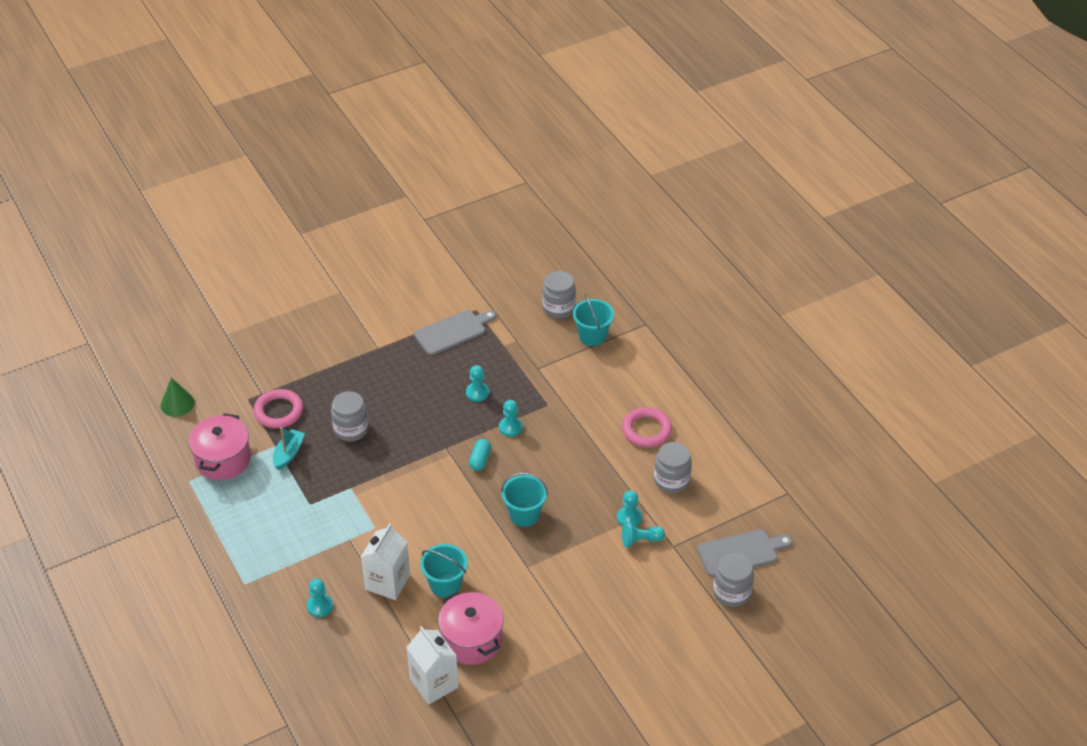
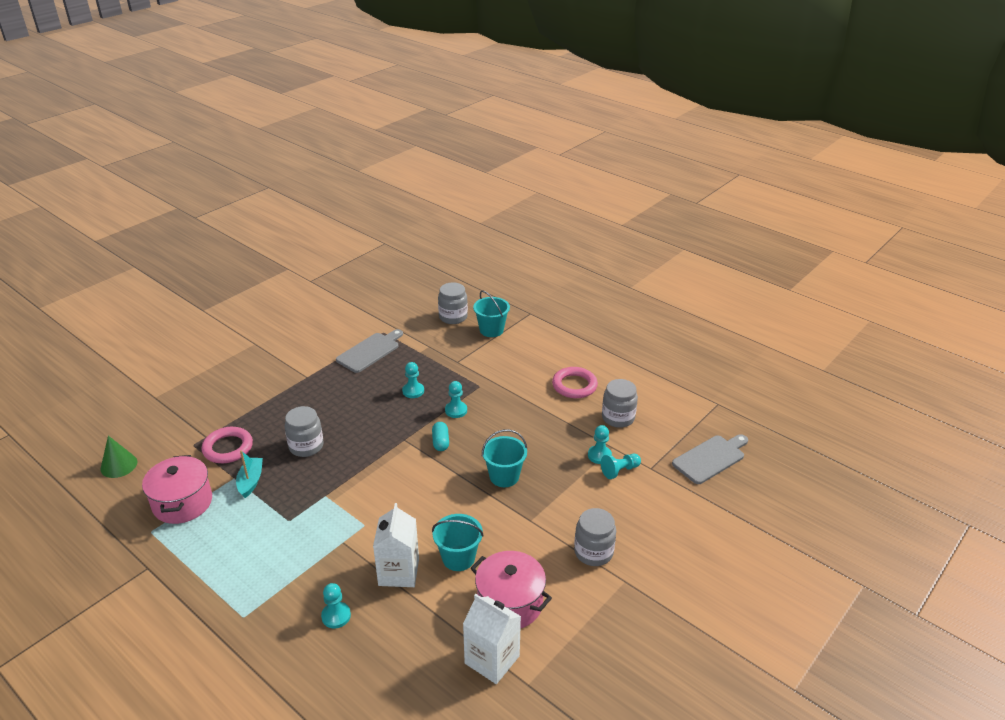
camera: 20 degrees left, 10 degrees down
(731, 592) = (724, 492): grey jar -> grey jar (593, 552)

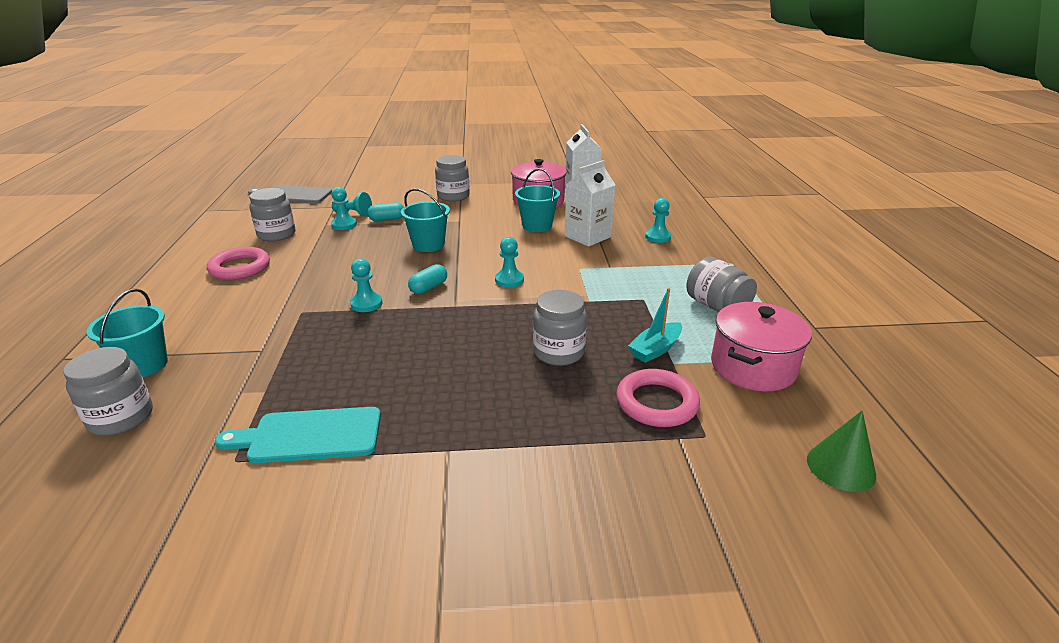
camera: 135 degrees left, 5 degrees down
(230, 546) = (717, 306): none -> grey jar
(370, 351) = (309, 435): grey cutting board -> turquoise cutting board
(413, 391) = (365, 346): turquoise pawn -> turquoise pawn (509, 280)
(583, 482) = (387, 219): none -> turquoise capsule

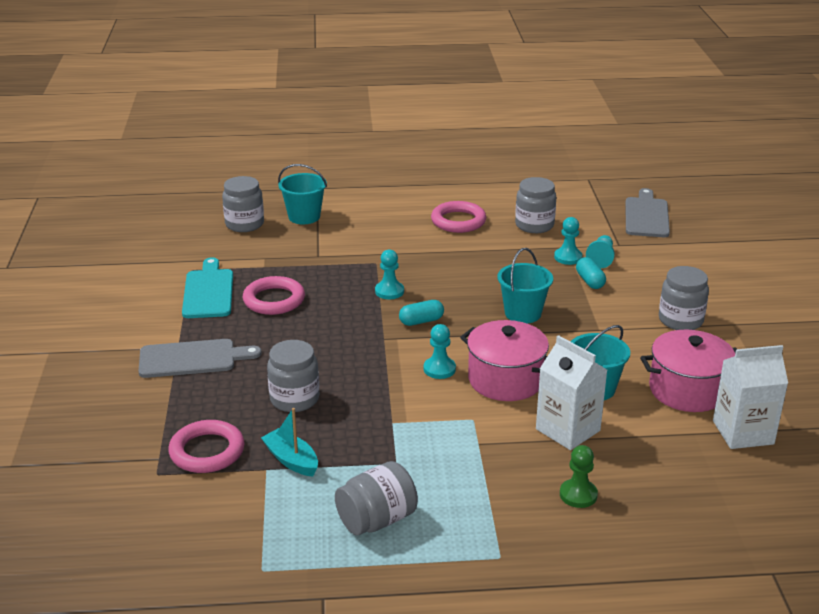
camera: 90 degrees right, 0 degrees up
(355, 377) = (274, 300): none -> pink ring
(428, 288) = (421, 321): turquoise capsule -> turquoise capsule turned 60 degrees counterclockwise
(477, 433) = (192, 359): none -> grey cutting board
(657, 237) = (578, 495): turquoise pawn -> green pawn
(753, 367) = (250, 524): pink pot -> pink pot (505, 380)
(840, 467) = (95, 547): green cone -> none

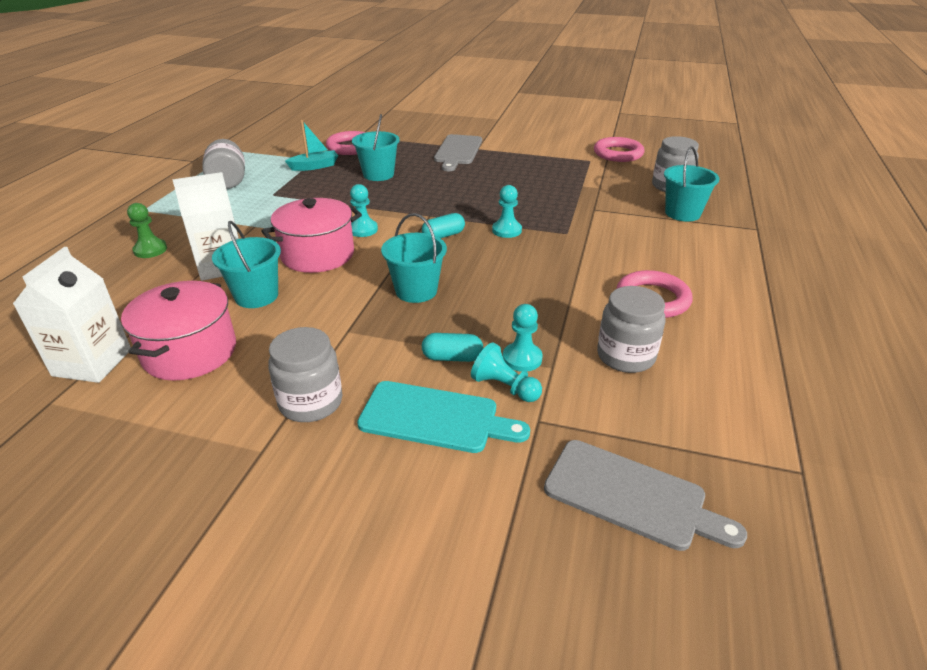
camera: 110 degrees right, 5 degrees up
(208, 291) = (550, 163): turquoise cutting board -> turquoise cutting board (435, 418)
(274, 300) = (522, 183): pink ring -> pink ring (618, 154)
(294, 399) = (378, 174): grey jar -> turquoise bucket
(421, 321) = (443, 236): turquoise capsule -> turquoise capsule turned 60 degrees clockwise

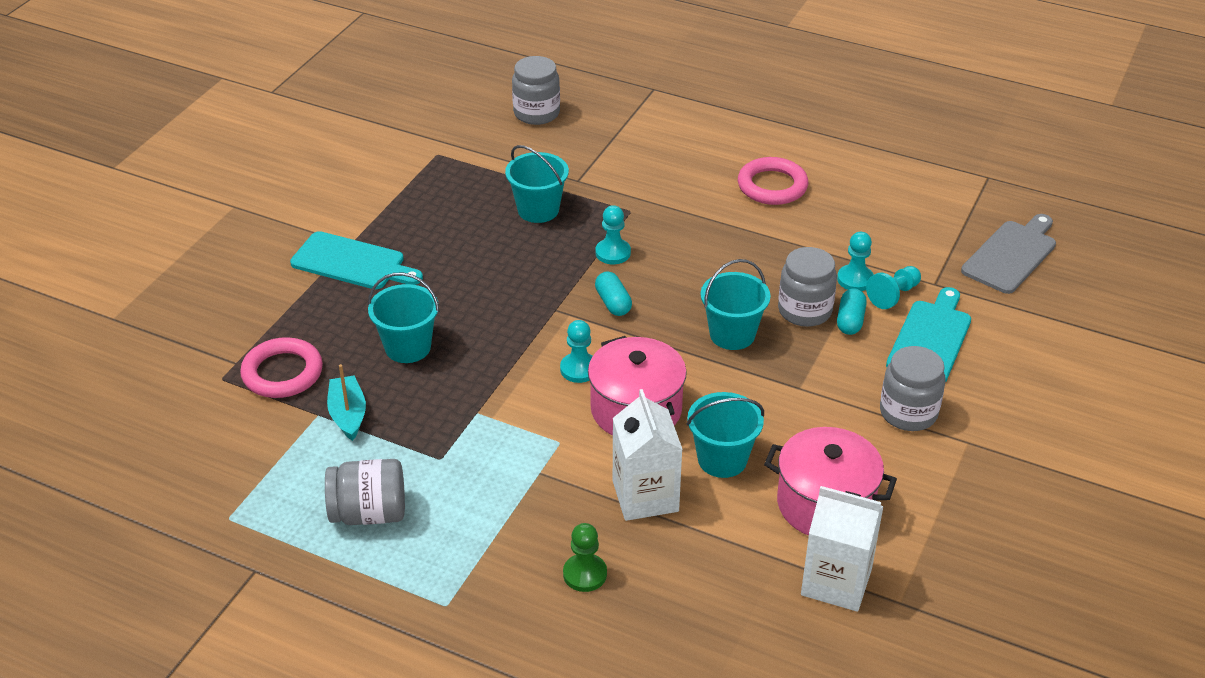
camera: 80 degrees left, 5 degrees up
(457, 151) = (352, 263): grey cutting board -> turquoise cutting board
(618, 154) = (424, 127): pink ring -> none
(625, 356) = (857, 221): grey jar -> grey jar (804, 311)
(682, 213) = (606, 124): turquoise bucket -> turquoise bucket (538, 210)

